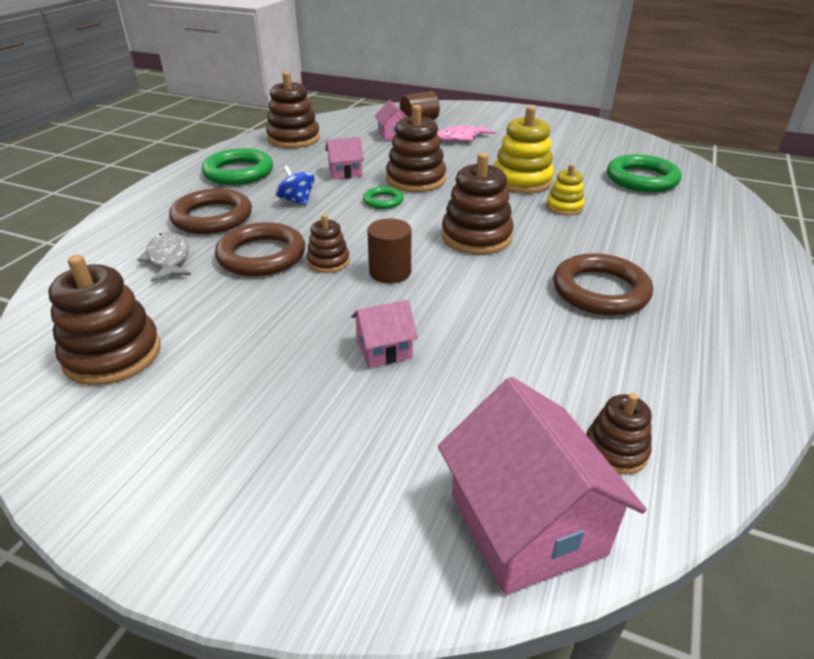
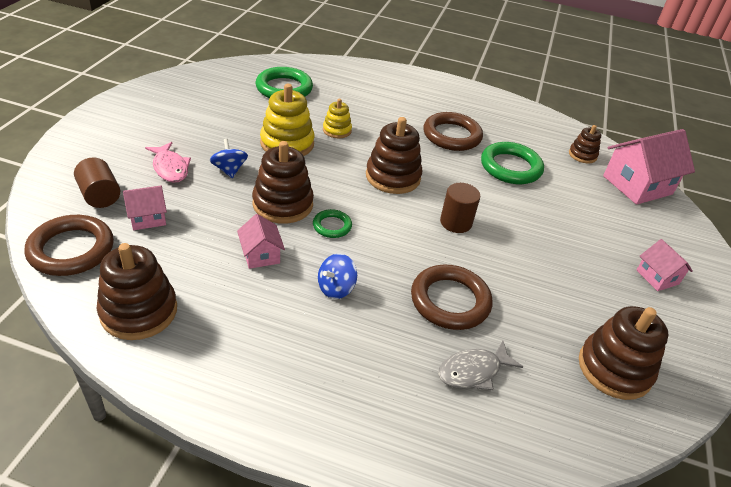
camera: 100 degrees left, 5 degrees up
(212, 217) = (382, 354): brown ring -> brown ring (71, 250)
(238, 172) = (255, 353): green ring -> green ring (510, 167)
(328, 262) = (449, 257): brown stacking toy -> none
(384, 349) = (545, 225): pink house -> pink house (657, 277)
(465, 158) = (229, 170): none -> blue spinning top

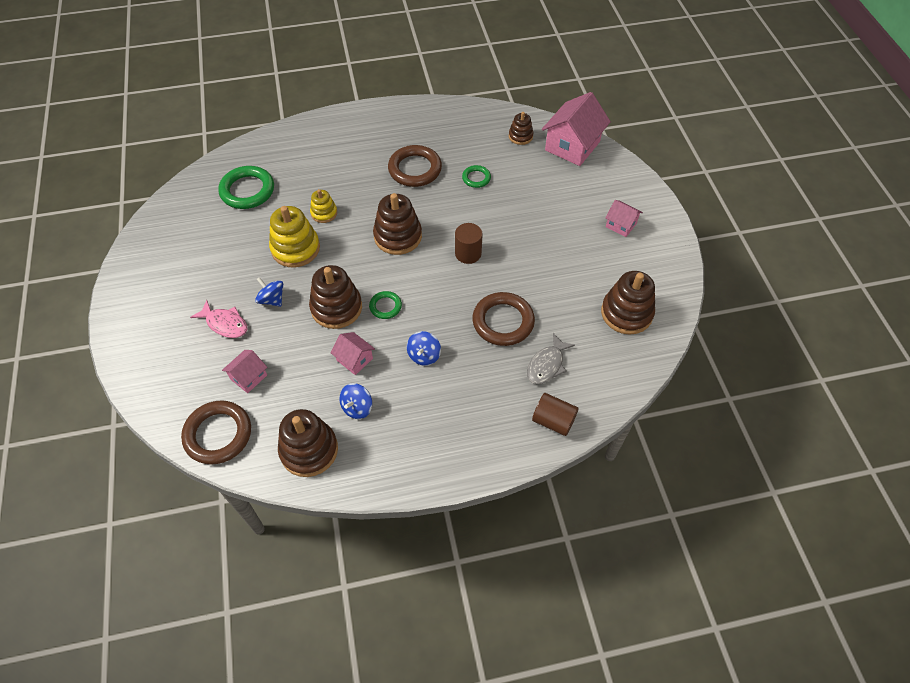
camera: 25 degrees left, 15 degrees up
(100, 195) = (195, 379): brown cylinder -> brown cylinder (553, 421)
(224, 299) = (357, 407): none -> blue spinning top
(510, 167) = (476, 178): green ring -> green ring, size x0.53

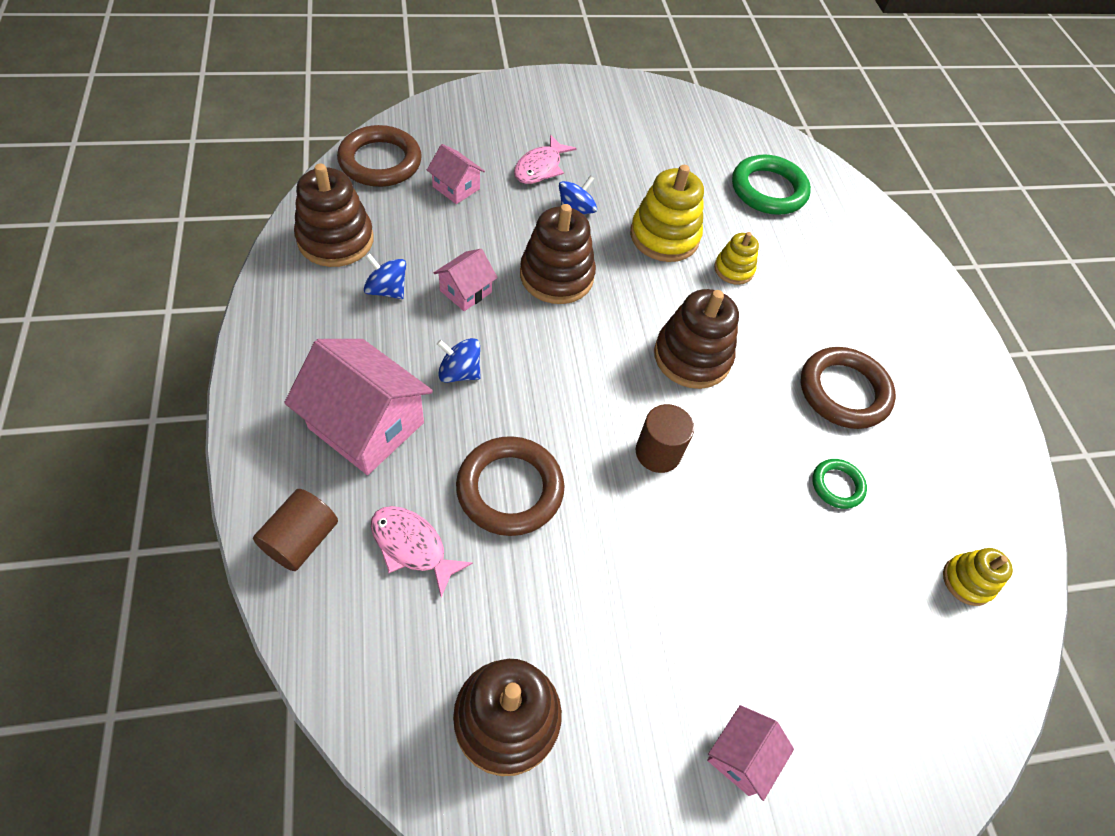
camera: 85 degrees right, 0 degrees up
(385, 306) = (554, 332): green ring -> none
(520, 136) = (967, 581): brown stacking toy -> yellow stacking toy
(547, 364) = (412, 546): grey fish -> pink fish
(572, 146) = (963, 688): pink house -> pink house (366, 425)

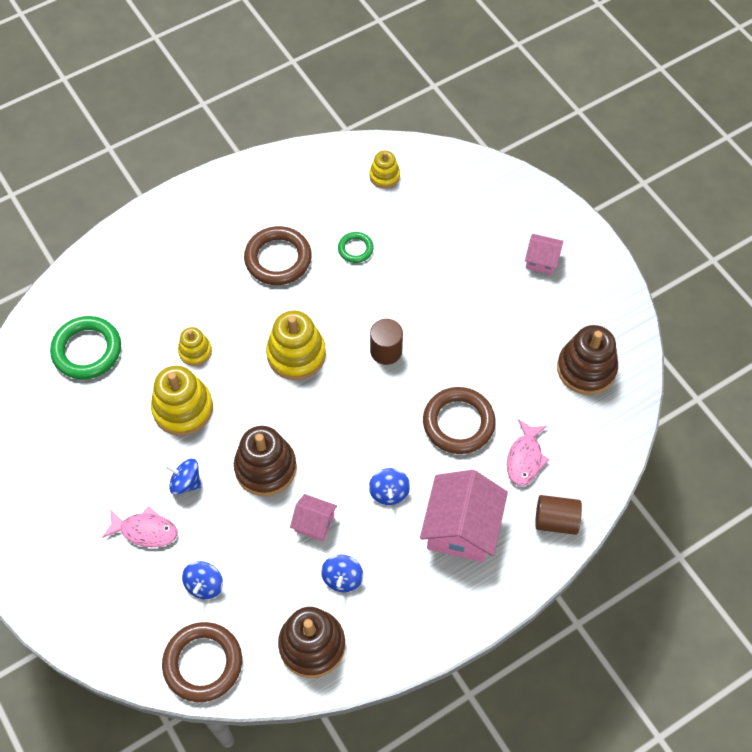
camera: 105 degrees left, 5 degrees up
(456, 188) = (204, 585): pink house -> blue spinning top
(692, 357) = (296, 354): brown stacking toy -> yellow stacking toy

